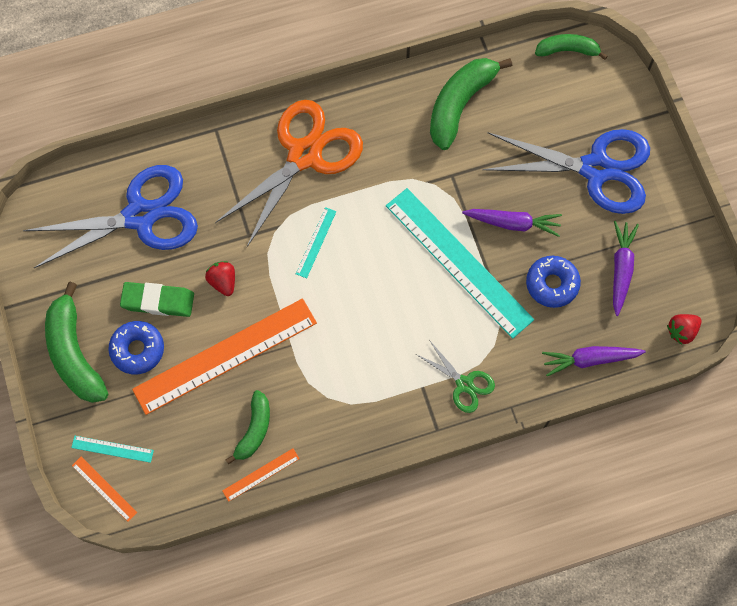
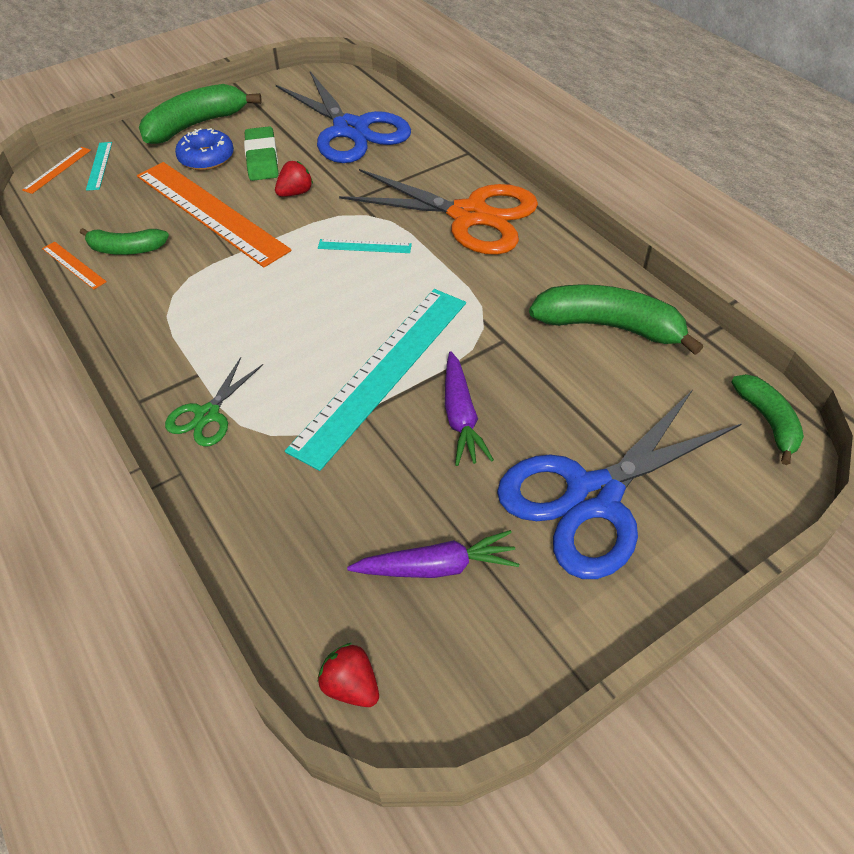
camera: 75 degrees right, 20 degrees down
(552, 284) = (382, 481): blue donut -> none
(589, 359) = (271, 555): purple carrot -> none
(596, 169) = (593, 497): blue scissors -> blue scissors turned 60 degrees clockwise

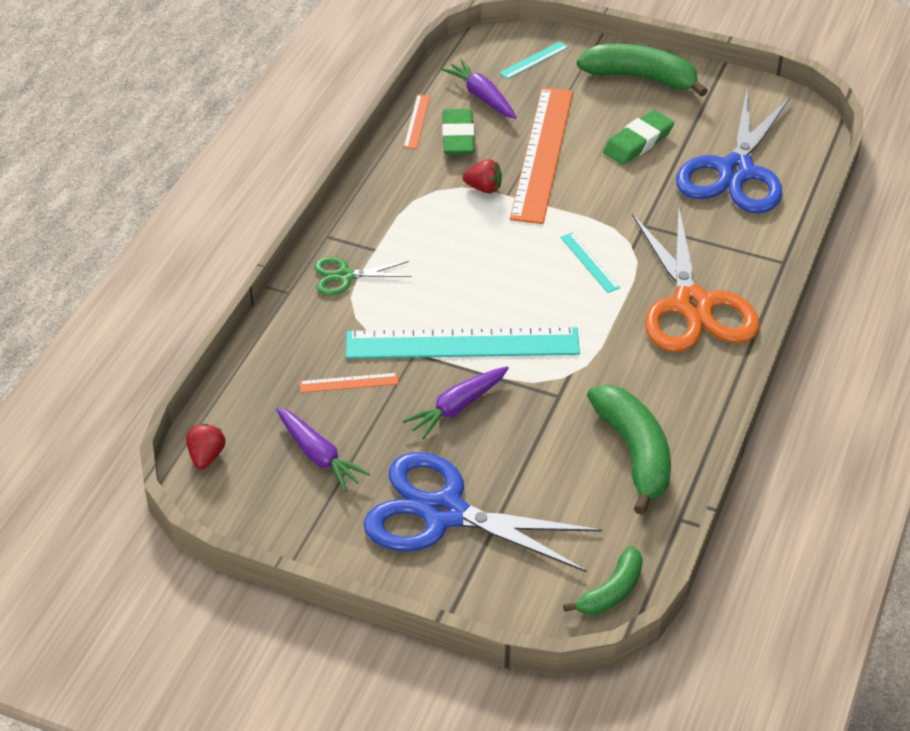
camera: 55 degrees right, 5 degrees down
(57, 170) = (506, 42): orange ruler -> orange ruler (349, 383)
(99, 213) = (481, 96): none -> purple carrot
(126, 249) = (458, 136): green banana -> green eraser
(206, 158) = (605, 111): blue donut -> none
(295, 193) = (614, 187): red strawberry -> red strawberry (483, 188)

